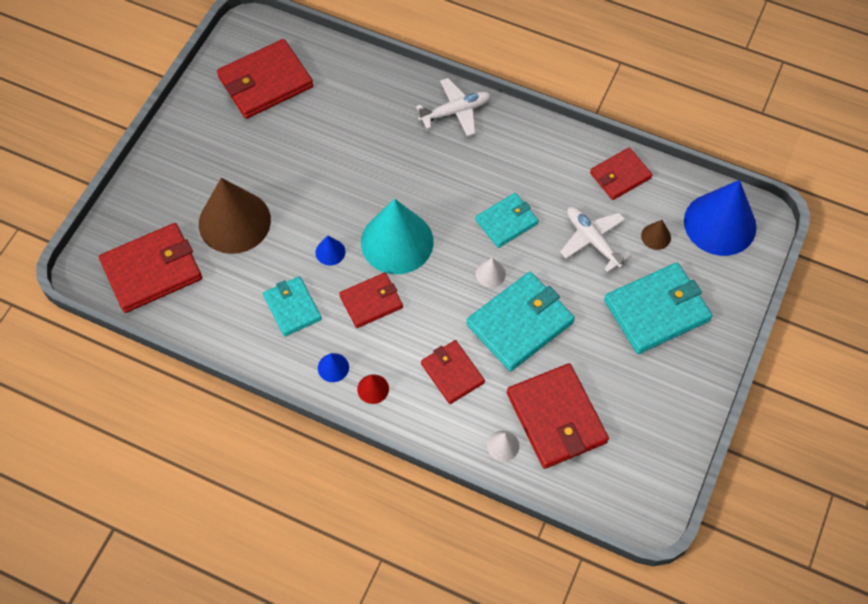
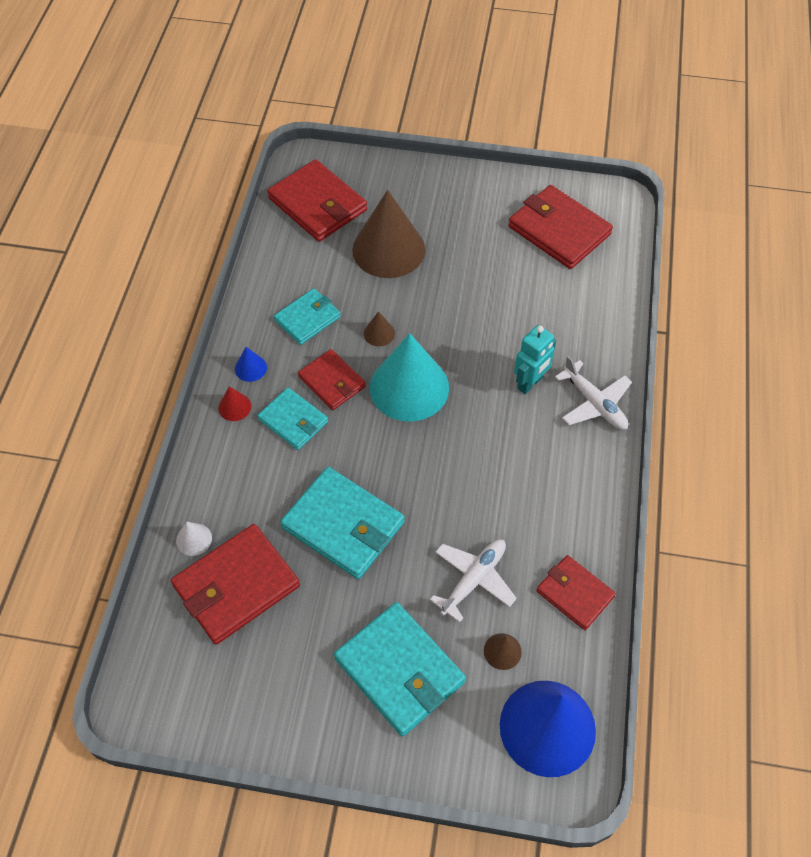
camera: 75 degrees right, 5 degrees down
(330, 252) = (379, 333): blue cone -> brown cone
(422, 151) = (530, 383): none -> turquoise robot
(452, 373) = (267, 473): red wallet -> none
(490, 274) = (397, 483): white cone -> none
(506, 222) = (468, 484): turquoise wallet -> turquoise wallet (293, 420)

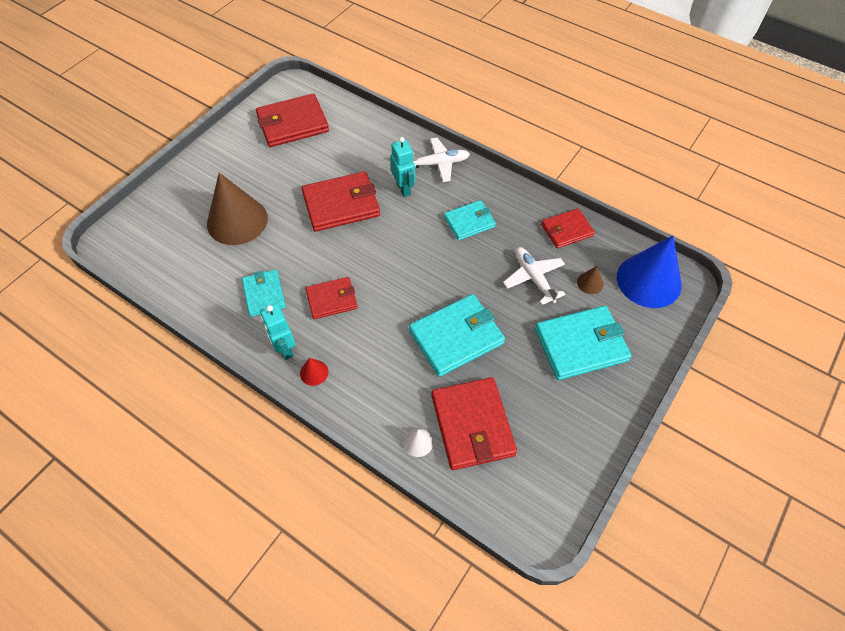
camera: 65 degrees left, 0 degrees up
(250, 368) = (284, 349): blue cone -> turquoise robot
(293, 420) = (350, 337): turquoise wallet -> turquoise wallet (469, 222)
(317, 204) = (159, 248): red wallet -> red wallet (341, 204)
(379, 333) = (308, 255): brown cone -> none
(409, 387) = (366, 255): turquoise cone -> none

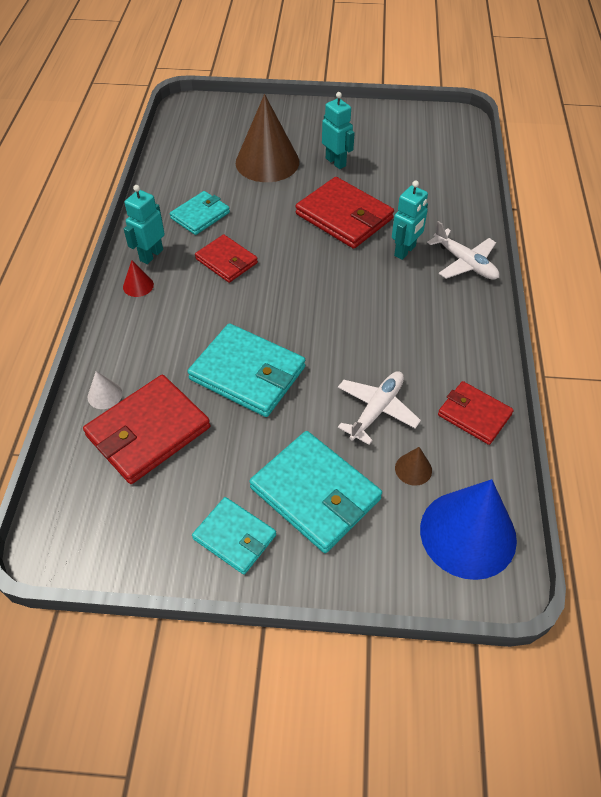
camera: 60 degrees right, 5 degrees down
(276, 179) = (336, 162): none -> turquoise robot
(293, 123) = (412, 141): red wallet -> none
(469, 222) = (407, 321): turquoise wallet -> turquoise wallet (234, 537)

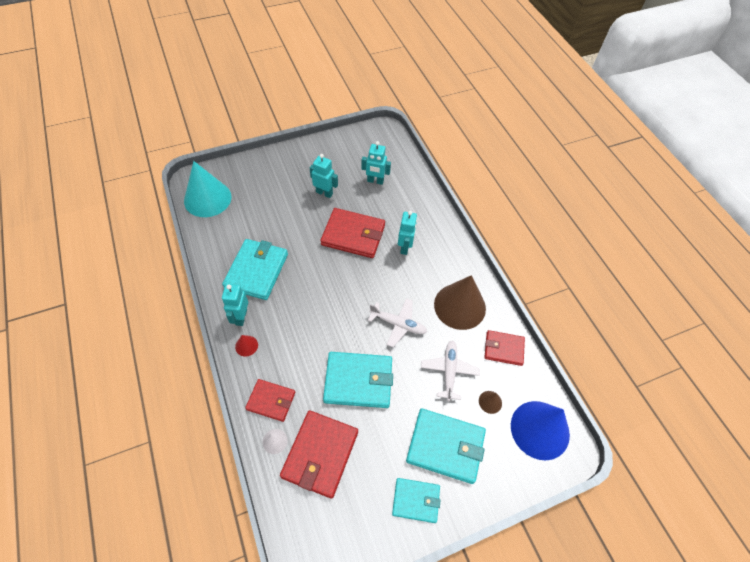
camera: 30 degrees left, 5 degrees up
(192, 128) = (207, 198): none -> turquoise cone
(200, 215) = (256, 271): turquoise wallet -> turquoise wallet, size x1.64
(226, 261) = (296, 301): red wallet -> red wallet (271, 401)
(267, 162) = (278, 209): brown cone -> brown cone (459, 306)
(411, 168) = (375, 181): none -> turquoise robot
(465, 263) = (444, 242): white plane -> white plane (398, 324)

